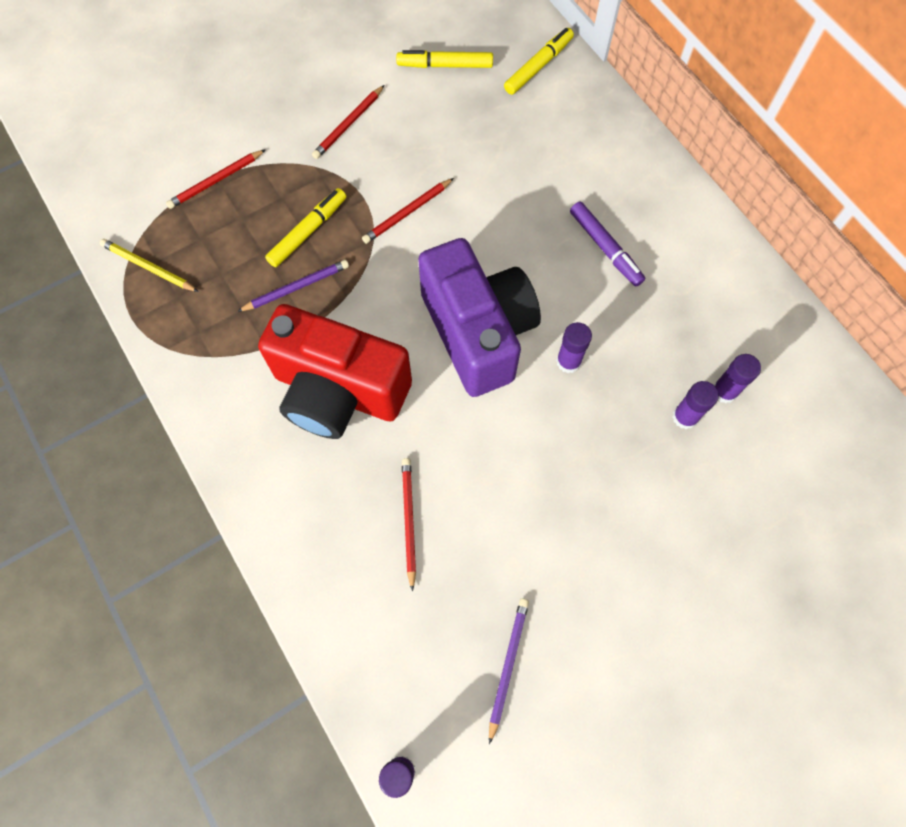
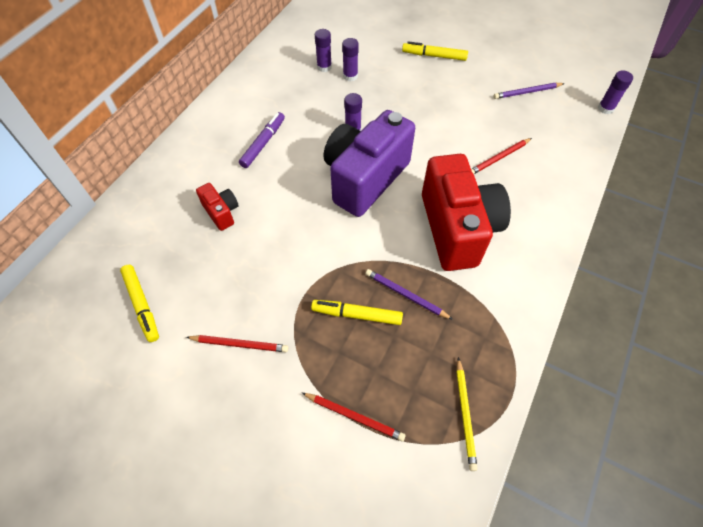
camera: 120 degrees left, 10 degrees down
(407, 213) = (300, 259): red pencil -> none
(519, 166) = (221, 212): none -> red camera
(538, 66) = (117, 241): yellow marker -> yellow marker (434, 56)

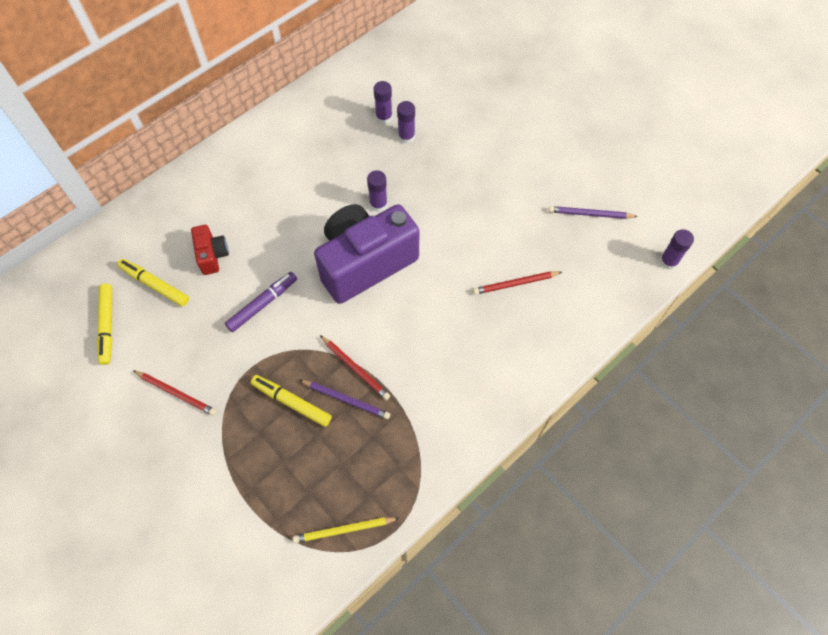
camera: 20 degrees right, 5 degrees up
(263, 143) = (282, 191): purple marker -> purple marker (262, 304)
(354, 416) = (246, 495): red pencil -> red pencil (355, 368)
(406, 295) = (346, 399): purple pencil -> purple pencil turned 150 degrees clockwise
(434, 56) = (510, 137): yellow marker -> yellow marker (155, 285)
(457, 229) = (430, 348): red camera -> none
(465, 414) = (344, 530): yellow pencil -> yellow pencil turned 60 degrees clockwise

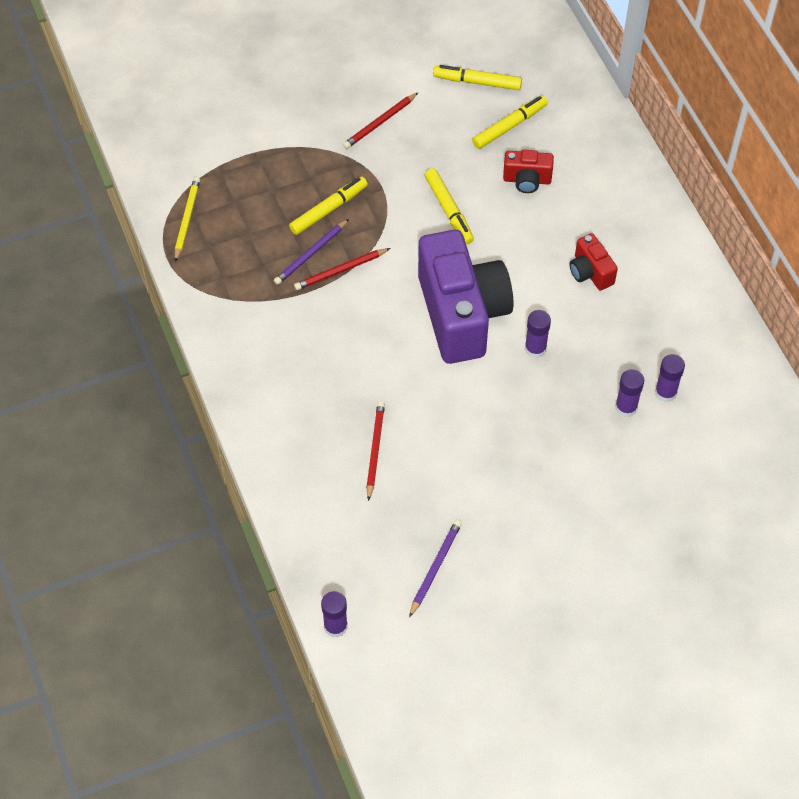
camera: 110 degrees right, 5 degrees down
(262, 304) = (449, 210): purple marker -> yellow marker
(293, 187) = (590, 272): none -> red camera

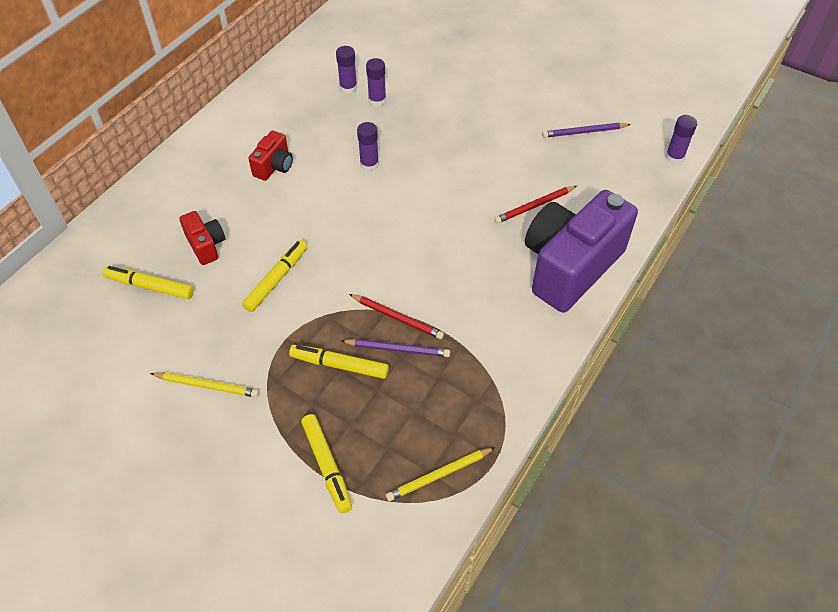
camera: 125 degrees left, 5 degrees down
(380, 123) = (207, 385): red pencil -> yellow pencil
(461, 314) = (374, 219): purple camera -> purple camera (570, 267)
(477, 82) = (107, 337): yellow marker -> yellow marker (327, 466)

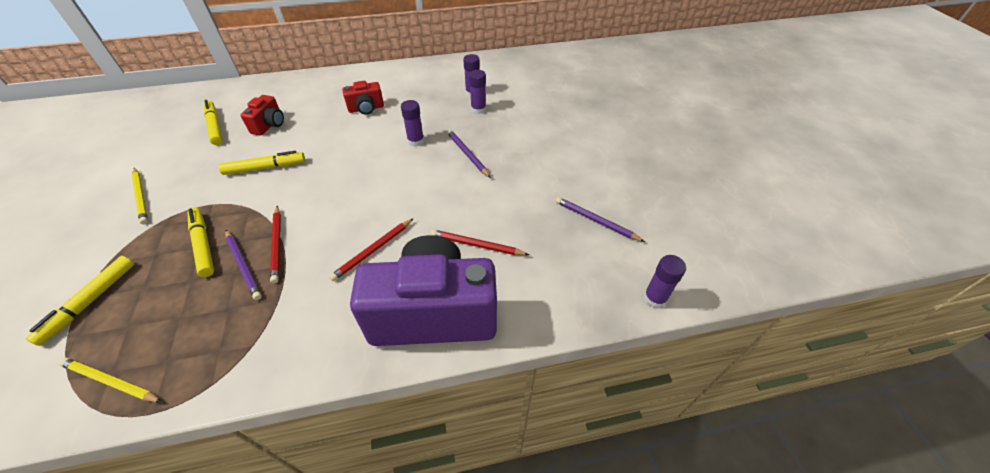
camera: 45 degrees right, 5 degrees down
(428, 146) = (467, 154): none -> purple pencil
(473, 264) = (373, 250): none -> red pencil

